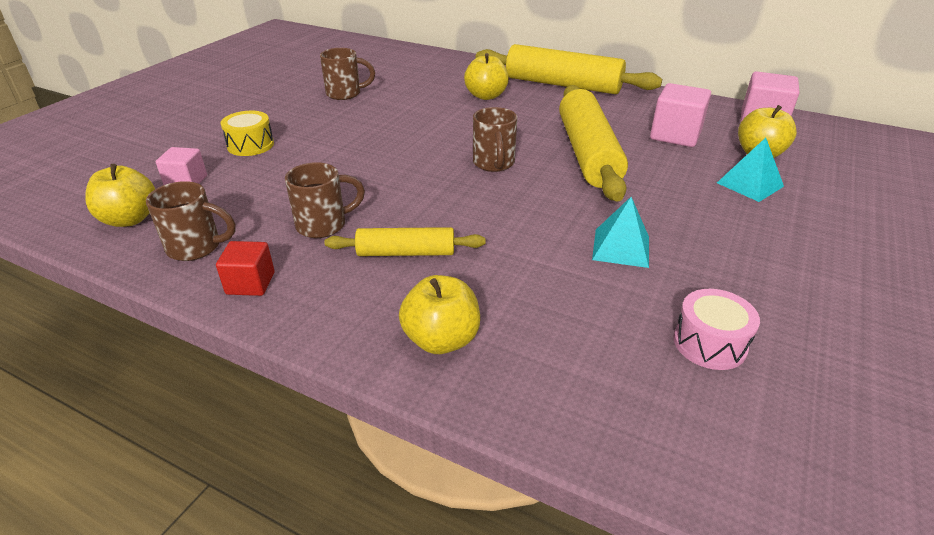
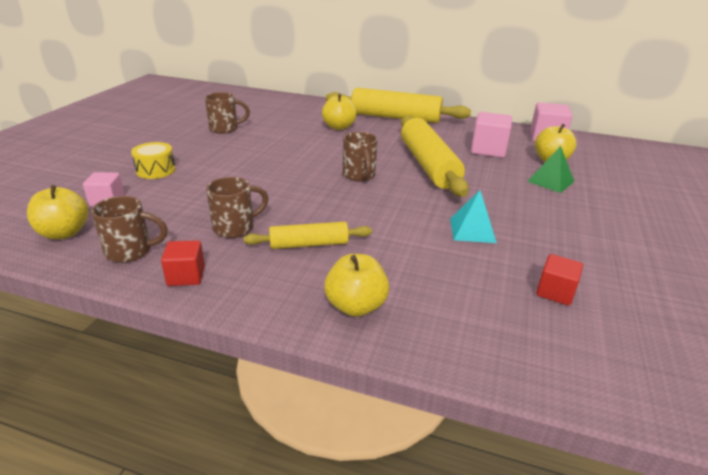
camera: 10 degrees left, 5 degrees down
(709, 343) = (555, 292): pink drum -> red cube
(750, 184) = (550, 181): turquoise pyramid -> green pyramid

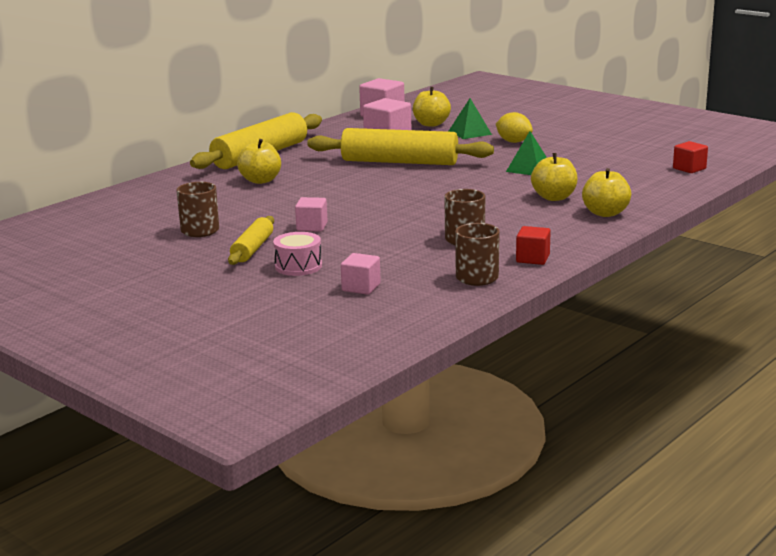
camera: 65 degrees left, 10 degrees down
(64, 233) = (419, 304): yellow apple -> yellow apple (554, 197)
(156, 170) = (298, 266): yellow drum -> pink drum
(245, 160) = (312, 227): none -> pink cube
(309, 244) = (512, 217): yellow rolling pin -> yellow rolling pin (252, 249)
(359, 176) = (398, 188): brown mug -> none
(472, 230) = (529, 168): turquoise pyramid -> green pyramid
(551, 208) = (513, 142): none -> yellow lemon
(555, 292) = (621, 164): red cube -> red cube (689, 168)

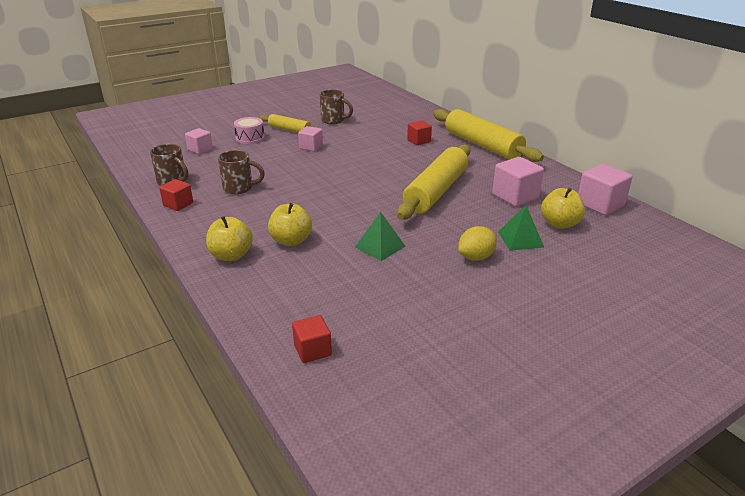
camera: 105 degrees right, 10 degrees up
(260, 180) = (419, 141): yellow apple -> red cube

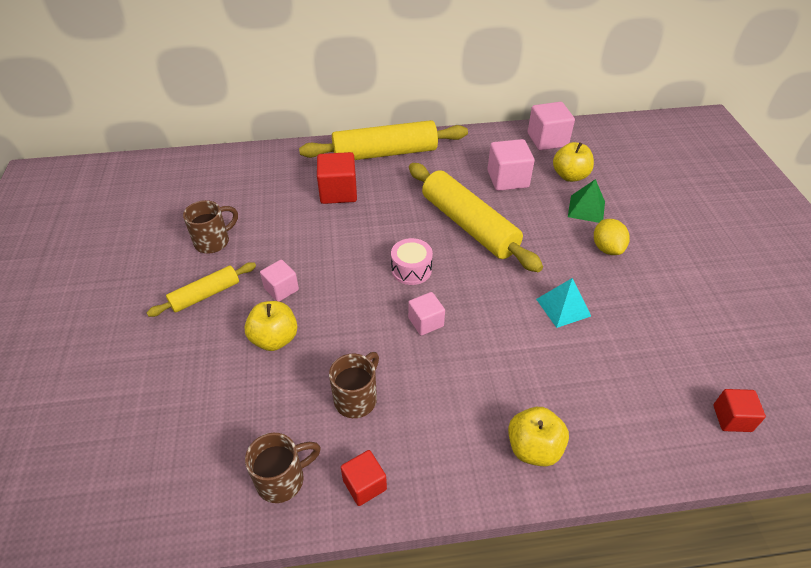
camera: 65 degrees left, 15 degrees up
(200, 149) = (188, 419): pink cube -> pink cube (426, 322)
(250, 138) = (196, 346): pink drum -> pink drum (411, 269)
(291, 241) = (522, 379): yellow apple -> yellow apple (274, 339)
(380, 246) = (563, 307): green pyramid -> turquoise pyramid
(419, 141) = (338, 192): red cube -> red cube, size x1.61

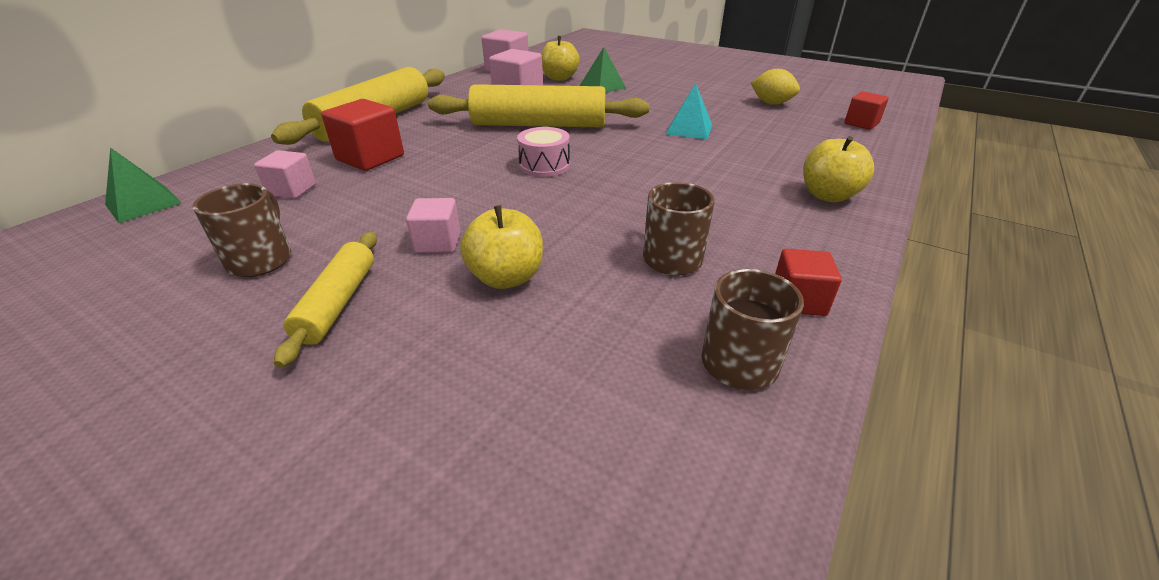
camera: 50 degrees left, 10 degrees down
(218, 163) = (143, 204): none -> green pyramid
(426, 322) = (621, 184): pink cube -> pink cube (292, 190)
(607, 248) = (653, 96): yellow lemon -> yellow lemon (771, 103)

